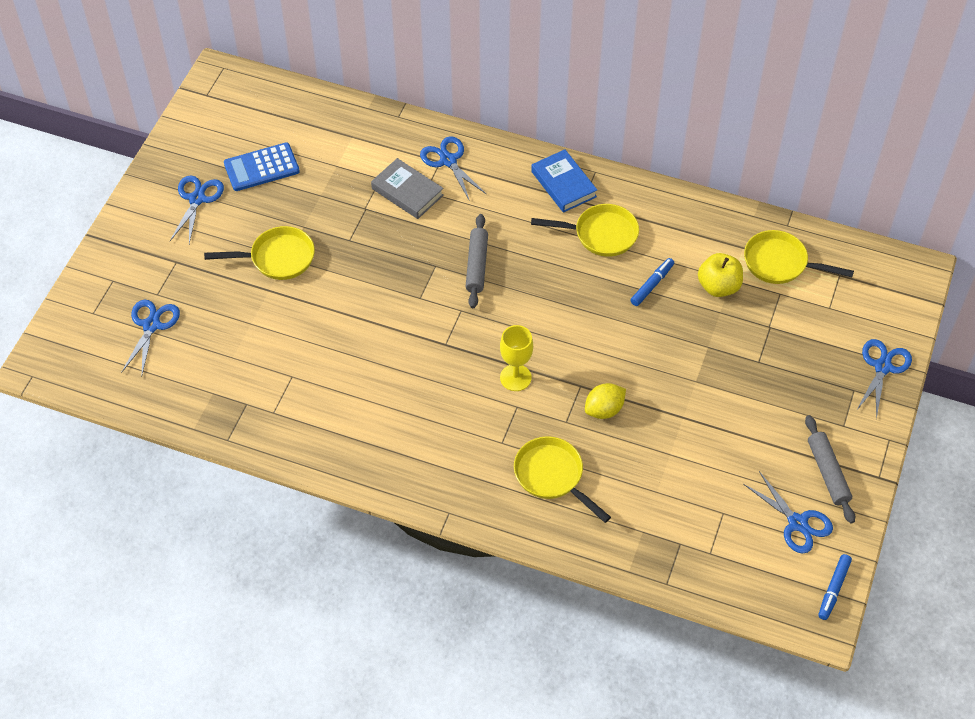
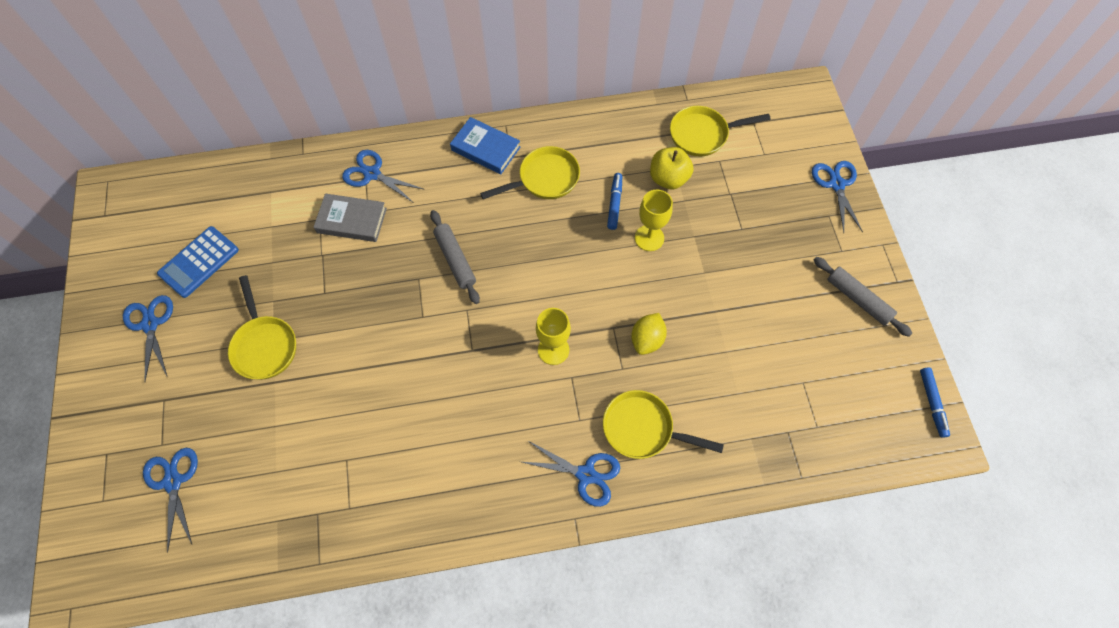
camera: 30 degrees left, 10 degrees up
(277, 258) = (264, 345): yellow pan -> yellow pan turned 105 degrees clockwise
(664, 328) = (649, 238): none -> yellow goblet
(797, 523) = (865, 358): blue scissors -> blue scissors (586, 474)

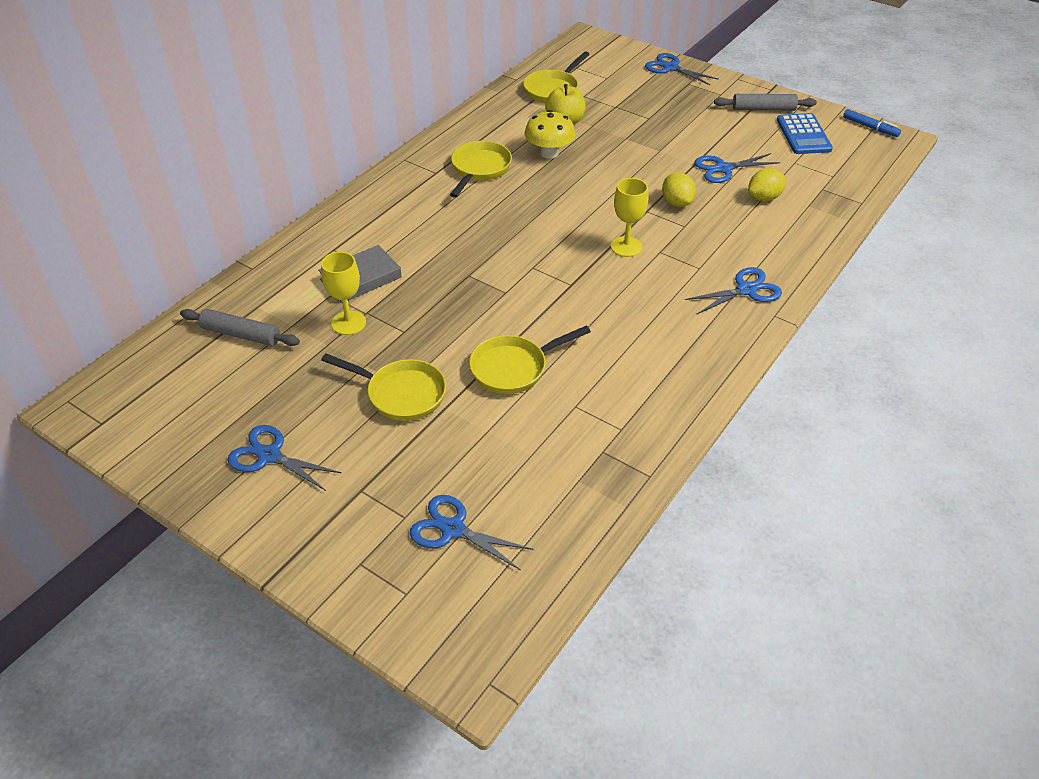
camera: 45 degrees left, 20 degrees down
(199, 262) = (255, 388): blue calculator -> blue calculator (803, 135)
(372, 174) = (336, 244): blue scissors -> blue scissors (723, 169)
(455, 260) = (481, 248): grey rolling pin -> grey rolling pin (241, 334)
(485, 149) = (409, 179): blue book -> none
(614, 203) = (549, 153): blue marker -> yellow mushroom
(643, 428) = (743, 244): yellow pan -> yellow pan (514, 368)
(649, 238) = (599, 155): yellow goblet -> yellow goblet (348, 323)
(724, 397) = (764, 198): none -> yellow lemon

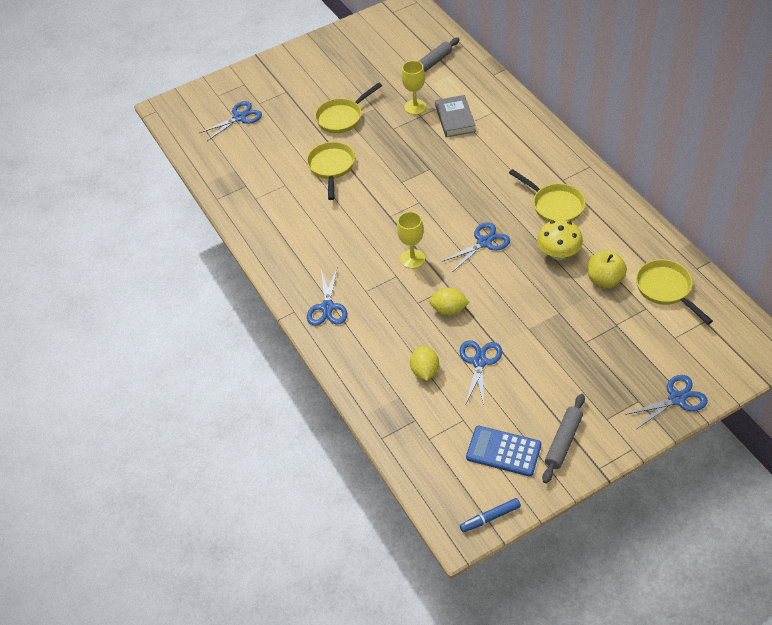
camera: 120 degrees right, 5 degrees up
(269, 456) = (331, 64): blue scissors -> blue scissors (484, 242)

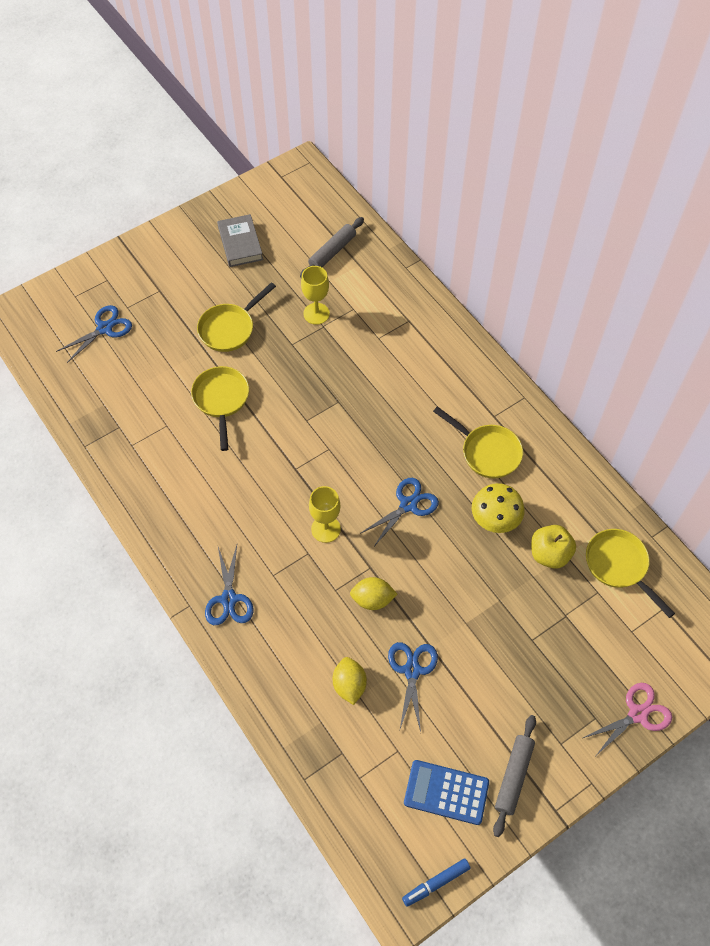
camera: 10 degrees left, 10 degrees up
(455, 119) = (364, 331): grey book -> grey book (240, 243)
(676, 399) = (637, 714): blue scissors -> pink scissors

